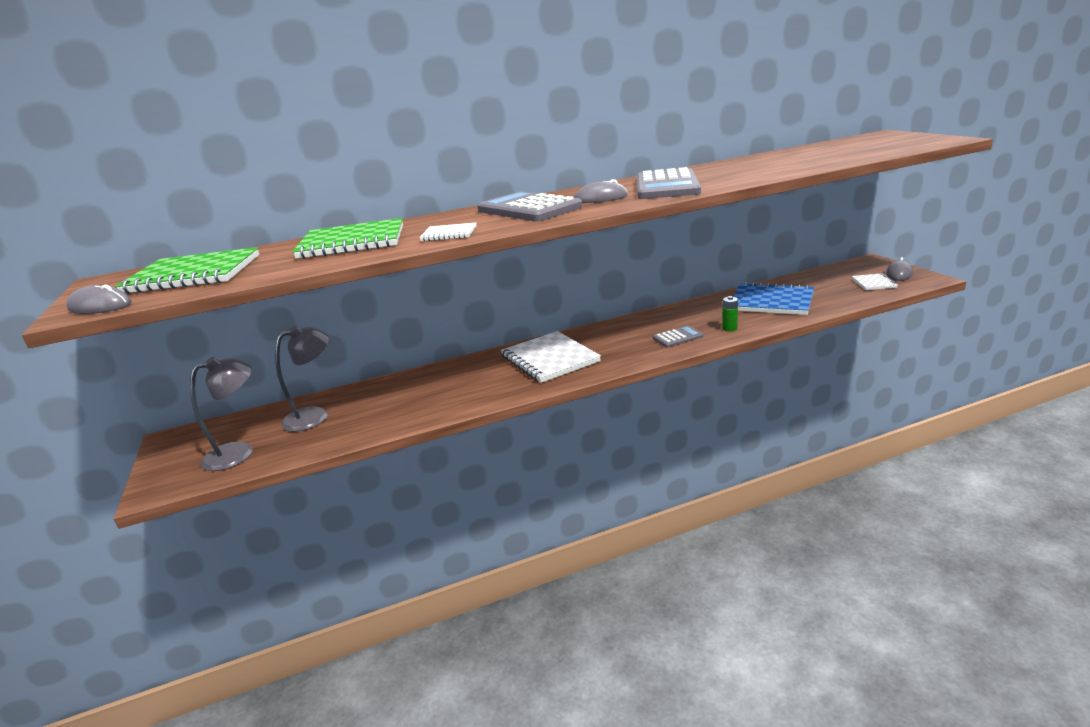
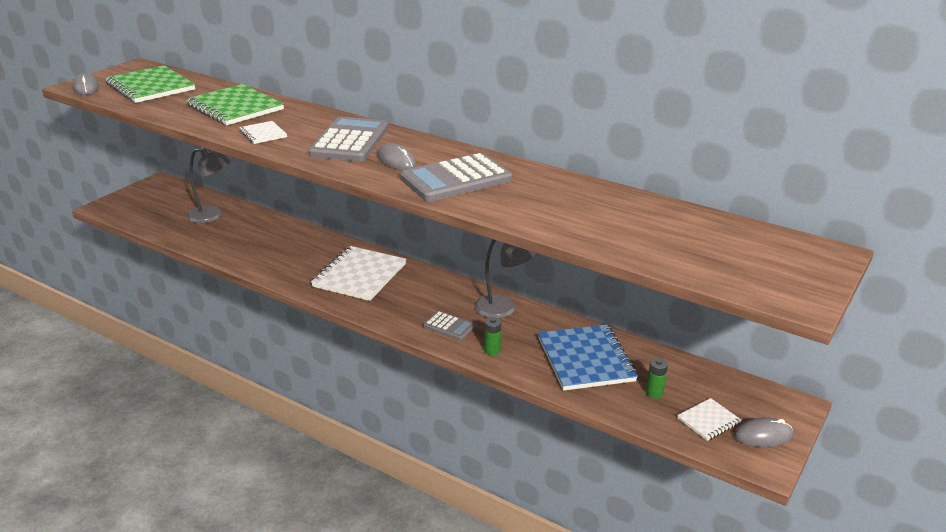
camera: 50 degrees right, 5 degrees up
(239, 452) = (153, 212): grey lamp -> grey lamp (504, 309)
(830, 291) = (654, 393): none -> green battery

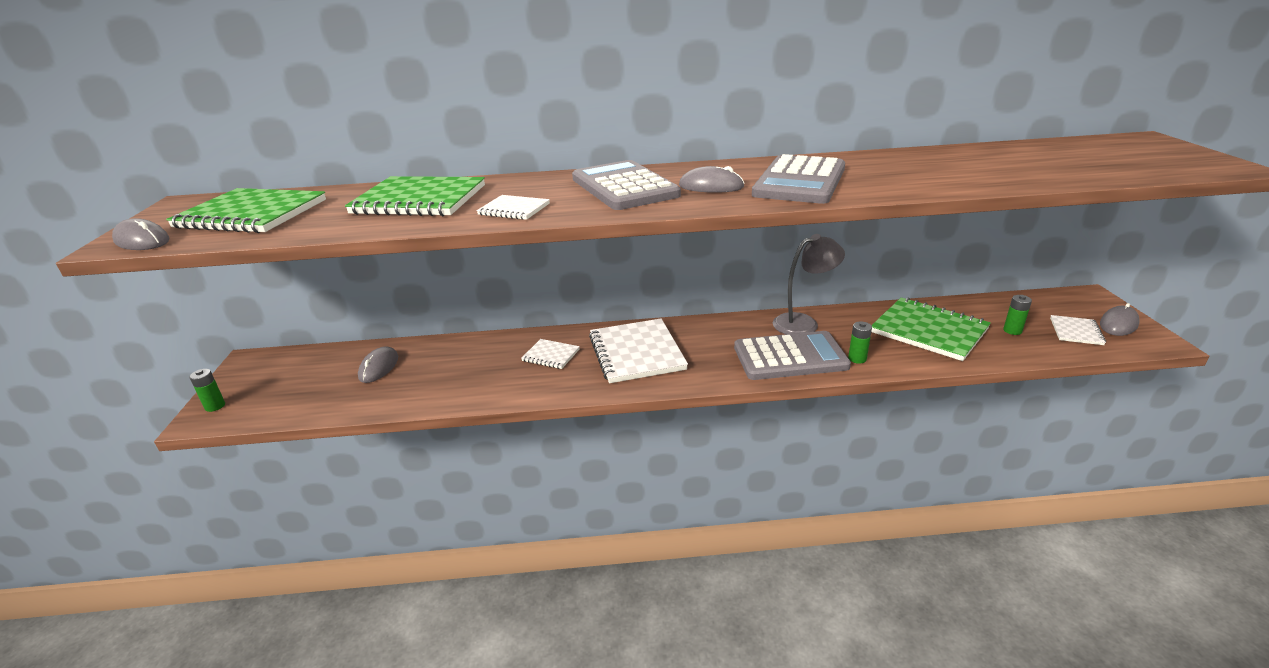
camera: 35 degrees left, 0 degrees up
(114, 203) = (215, 406): none -> green battery
(212, 216) = (379, 367): grey lamp -> grey mouse
(309, 253) = (551, 355): none -> white notebook
(449, 326) = (790, 357): grey calculator -> grey calculator, size x1.96
(586, 359) = (929, 331): blue notebook -> green notebook

